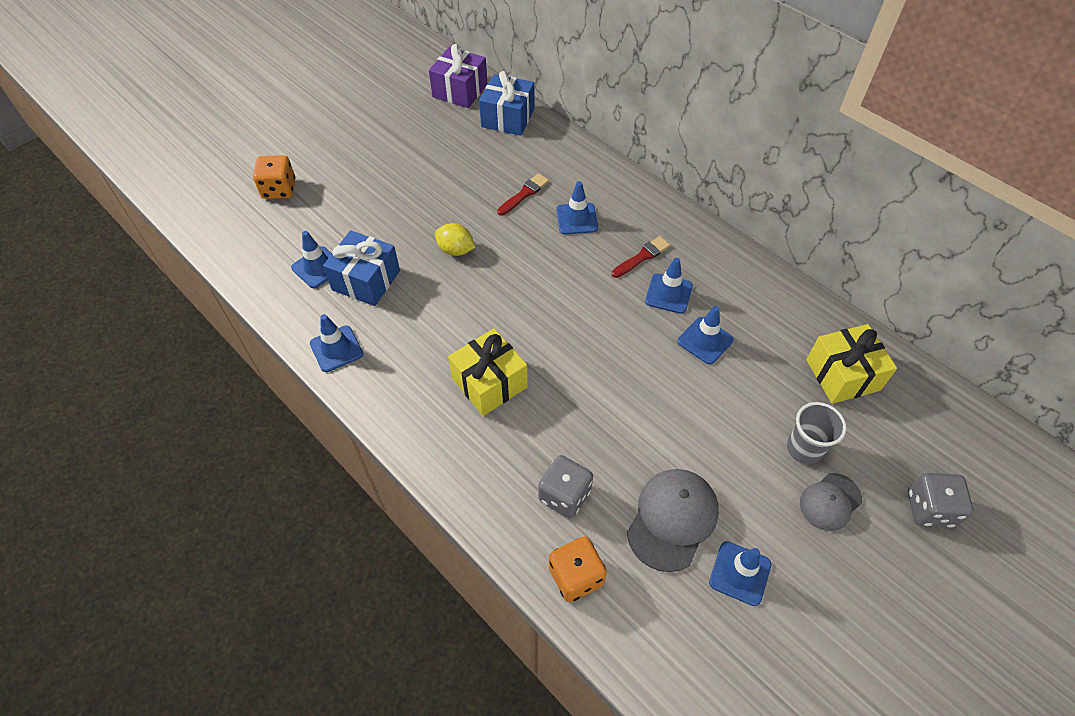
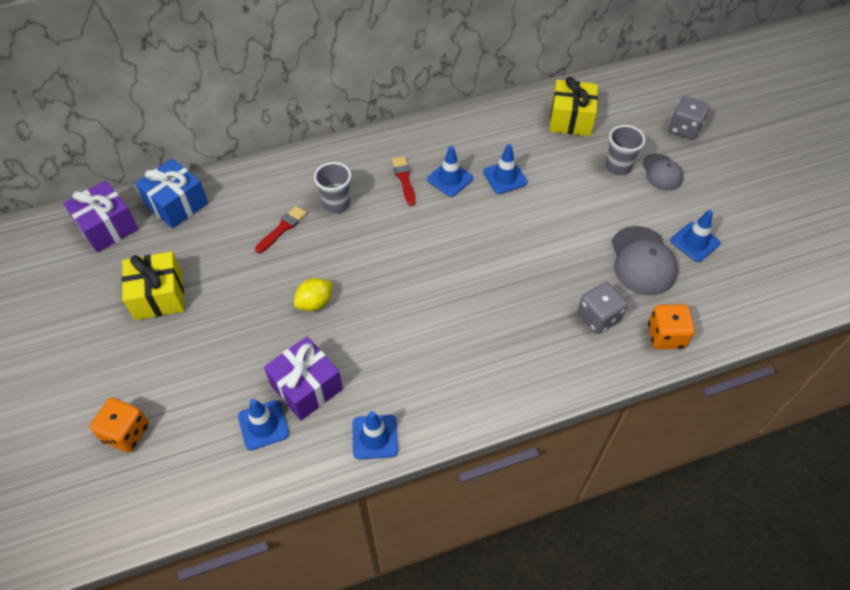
camera: 65 degrees left, 0 degrees up
(366, 280) = (306, 387): blue gift -> purple gift
(489, 383) = (474, 329): yellow gift -> yellow gift (159, 296)
(524, 194) = (282, 228): red brush -> red brush turned 60 degrees clockwise
(577, 219) = (336, 204): blue traffic cone -> grey cup
(672, 519) = (642, 261): grey cap -> grey cap turned 150 degrees counterclockwise

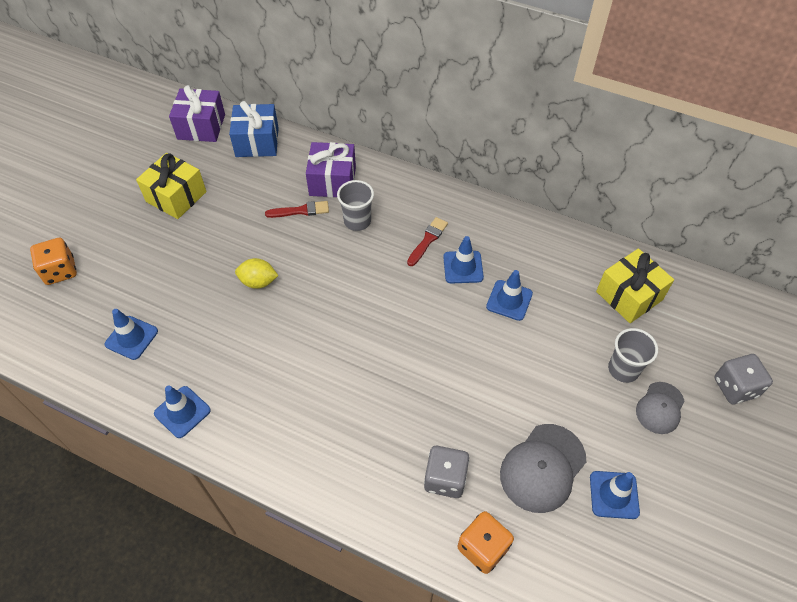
camera: 45 degrees right, 0 degrees up
(306, 387) = (184, 336): purple gift -> purple gift (332, 181)

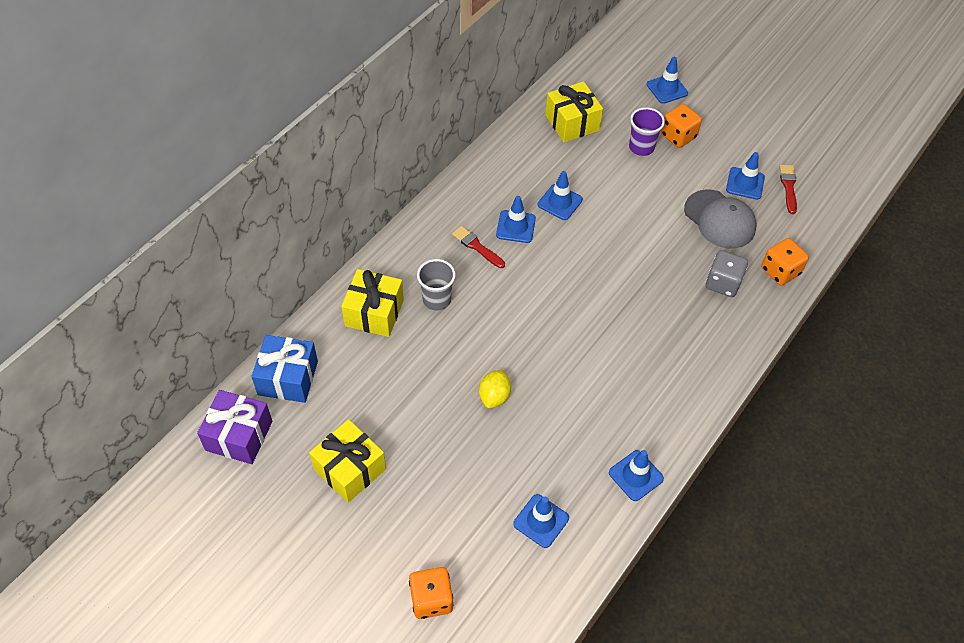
camera: 80 degrees left, 0 degrees up
(301, 211) = (408, 347): red brush -> red brush (788, 187)
(332, 181) = (374, 313): purple gift -> yellow gift
(623, 369) = (641, 147): grey cup -> purple cup
(660, 408) = (678, 136): grey cap -> orange dice
(735, 387) = (667, 89): grey dice -> blue traffic cone

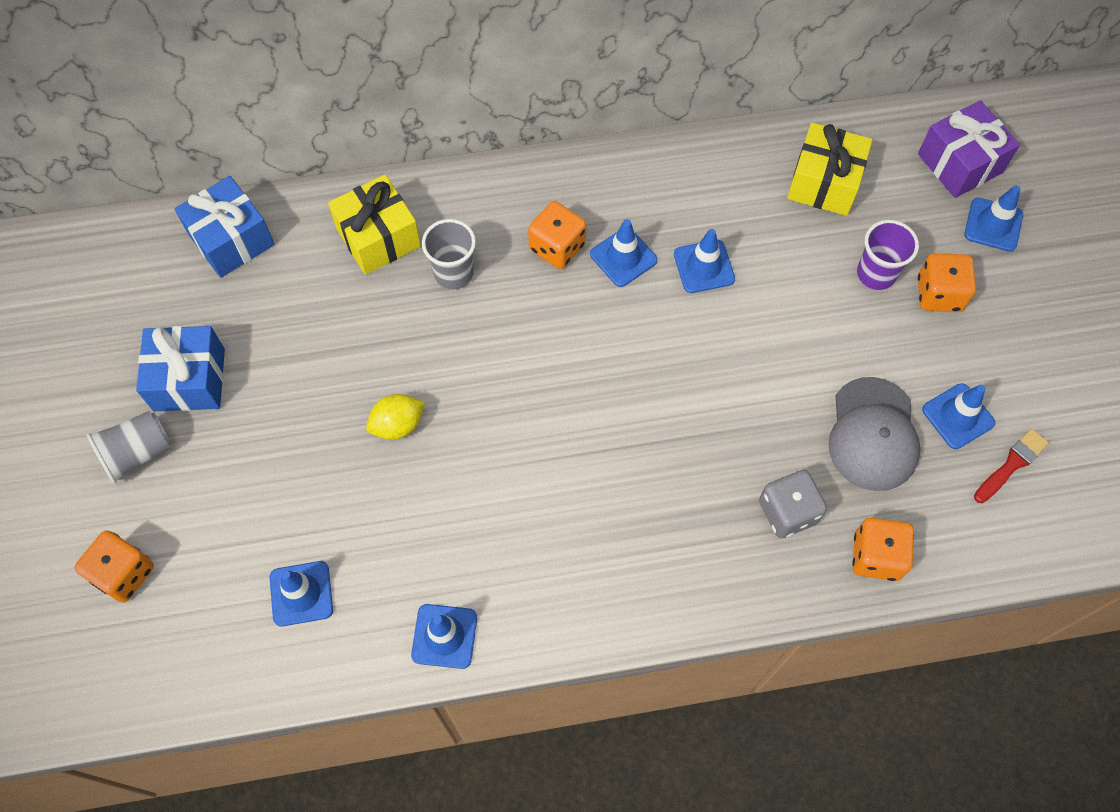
camera: 45 degrees right, 10 degrees up
(239, 435) = (133, 261): purple gift -> purple gift (960, 163)
(350, 469) = (189, 379): yellow gift -> blue gift
(365, 532) = (137, 453): none -> grey cup
(476, 246) = (557, 247): red brush -> orange dice

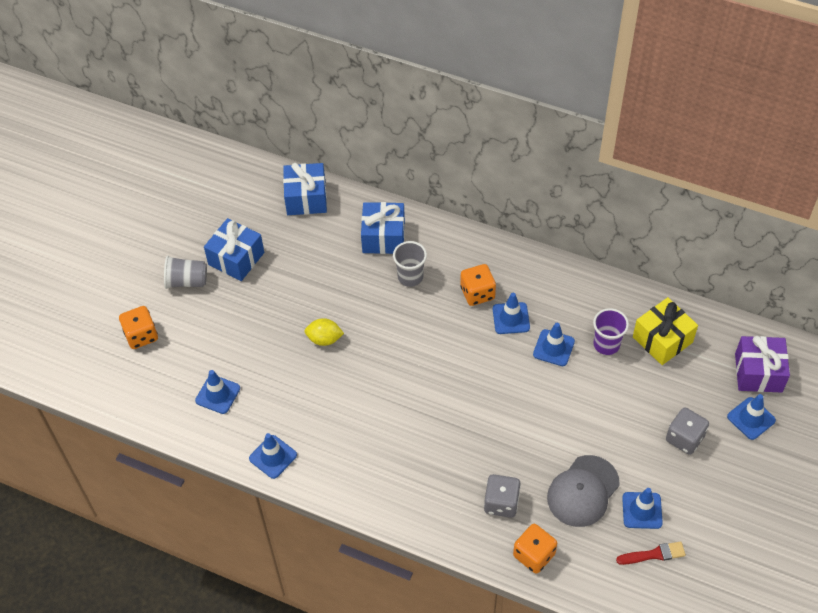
camera: 35 degrees right, 10 degrees down
(378, 237) = (383, 237): yellow gift -> blue gift
(876, 274) = (654, 406): purple cup -> purple cup (606, 344)
(939, 294) = (684, 438): orange dice -> grey dice

